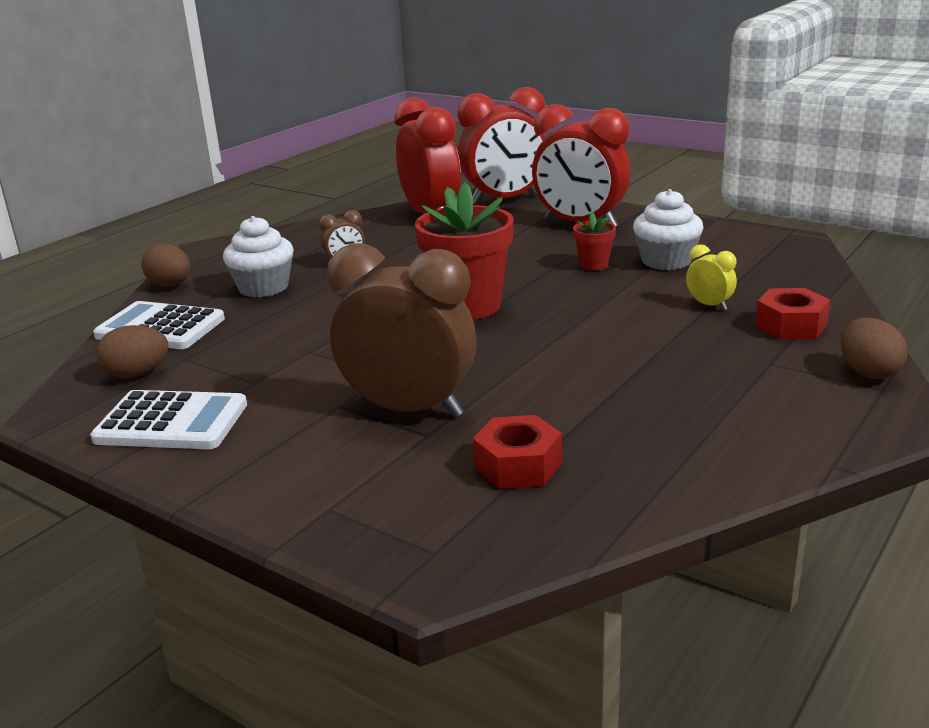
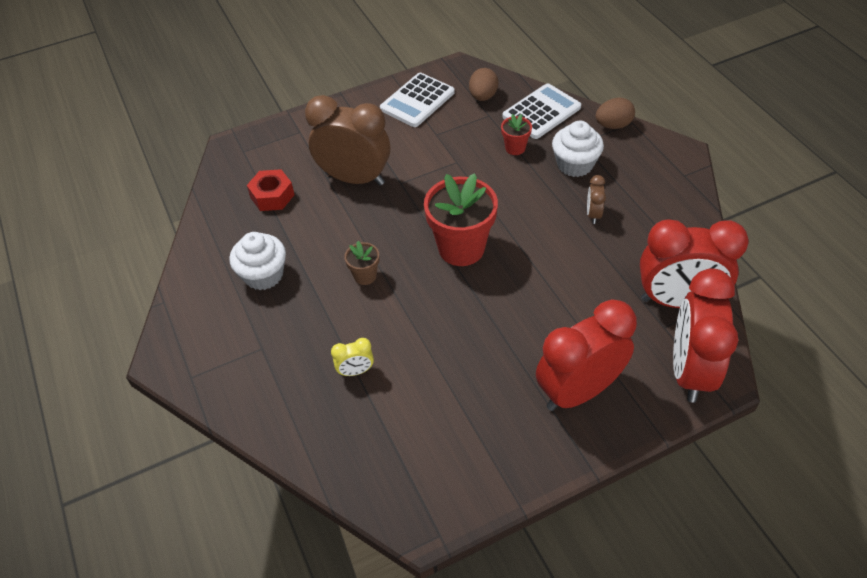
camera: 120 degrees right, 25 degrees up
(409, 410) = (354, 178): brown clock -> brown clock turned 120 degrees counterclockwise
(579, 342) = (365, 276): none -> brown flower pot
(594, 265) = (478, 349): red flower pot -> red flower pot (515, 148)
(666, 261) = (451, 398): white cupcake -> white cupcake (263, 275)
(791, 326) = (290, 394): red nut -> none
(868, 372) = (209, 385): brown egg -> none

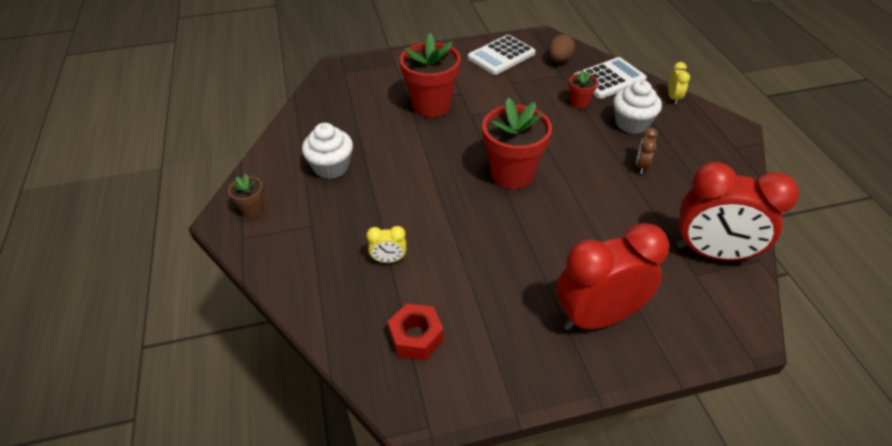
camera: 10 degrees right, 5 degrees down
(272, 196) = (357, 108): red nut -> red nut (416, 337)
(354, 178) = (431, 105): brown clock -> red flower pot
(365, 276) = (419, 182): brown flower pot -> brown flower pot (253, 209)
(613, 125) = (673, 98): brown egg -> yellow clock
(690, 370) = (716, 319): red clock -> none

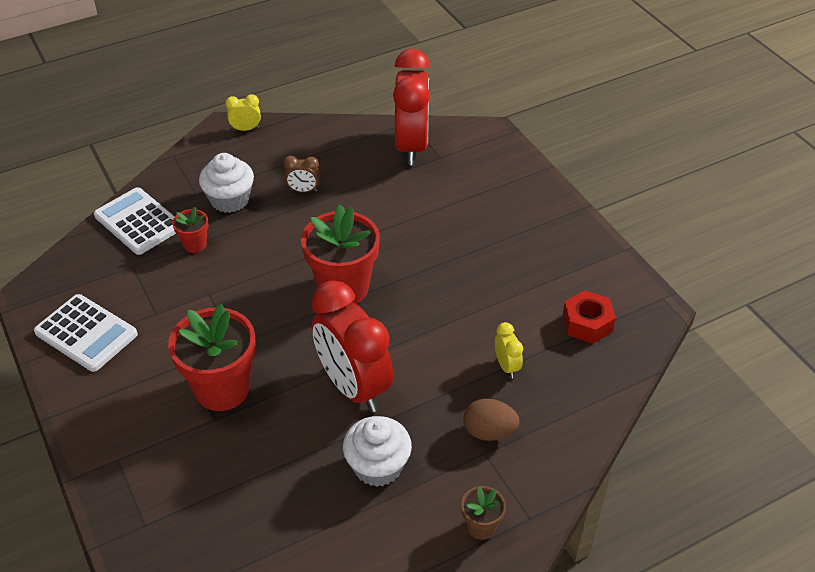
camera: 105 degrees left, 0 degrees up
(559, 60) = (96, 271): brown egg -> brown egg (489, 432)
(598, 317) = (511, 211): red clock -> red clock (354, 386)
(673, 98) = (174, 169): yellow clock -> yellow clock (246, 129)

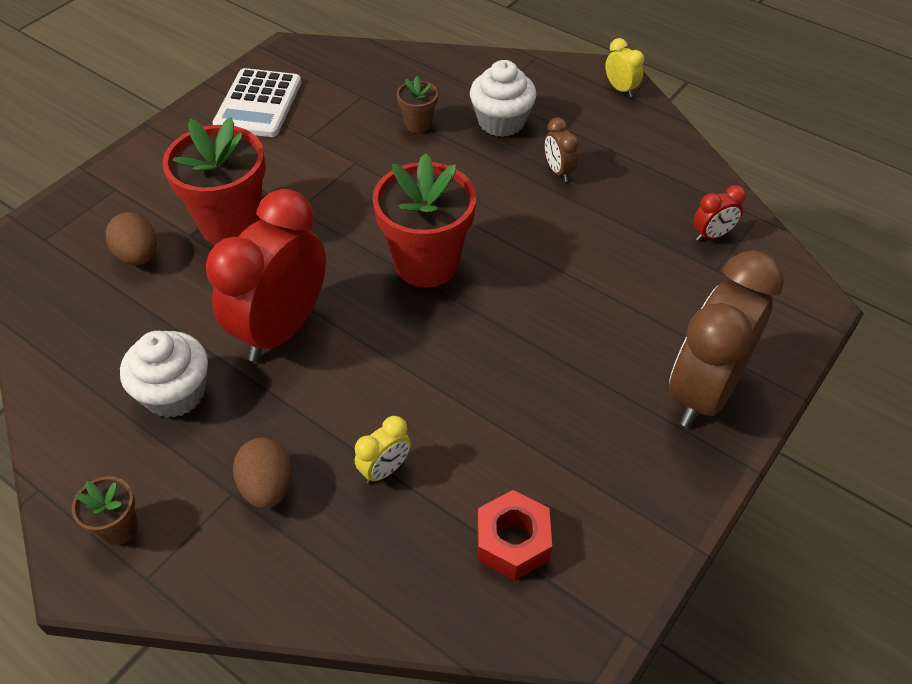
camera: 65 degrees right, 5 degrees up
(138, 222) = (424, 74): white calculator -> none
(195, 244) = (418, 124): red flower pot -> brown flower pot
(215, 459) = (138, 256): none -> brown egg
(411, 147) = (712, 235): red clock -> red clock, size x0.42
(526, 202) = (704, 391): none -> brown clock

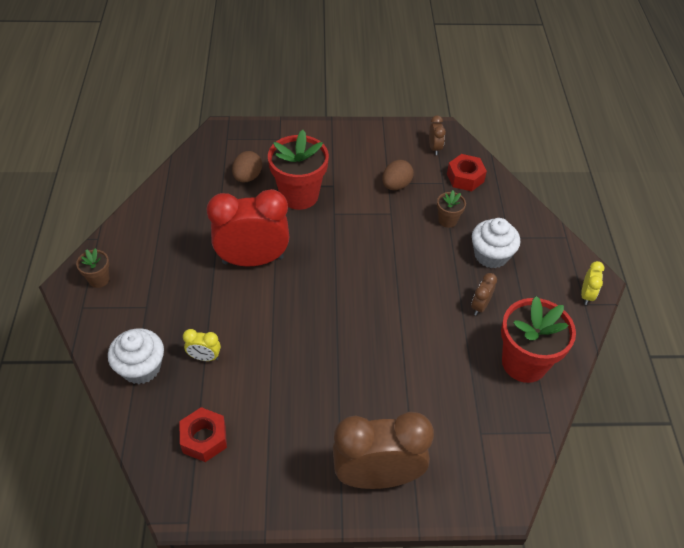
camera: 50 degrees right, 0 degrees up
(175, 393) = (182, 247): white cupcake -> white cupcake (141, 367)
(258, 104) = (390, 147): white calculator -> none
(267, 487) = (159, 317): brown egg -> brown egg (396, 185)
(305, 71) = (434, 148): none -> brown clock
(375, 75) = (465, 178): none -> red nut
(426, 263) = (349, 290): red flower pot -> red flower pot (524, 363)
(712, 235) = (507, 415): red clock -> none

